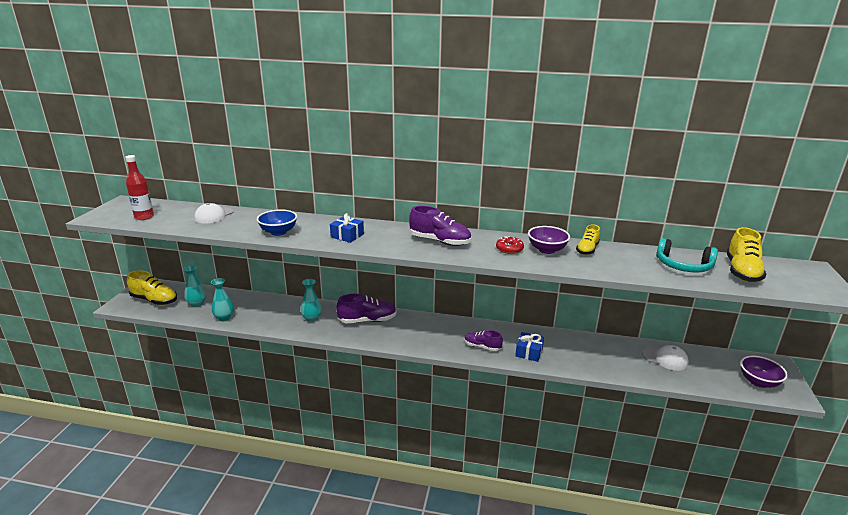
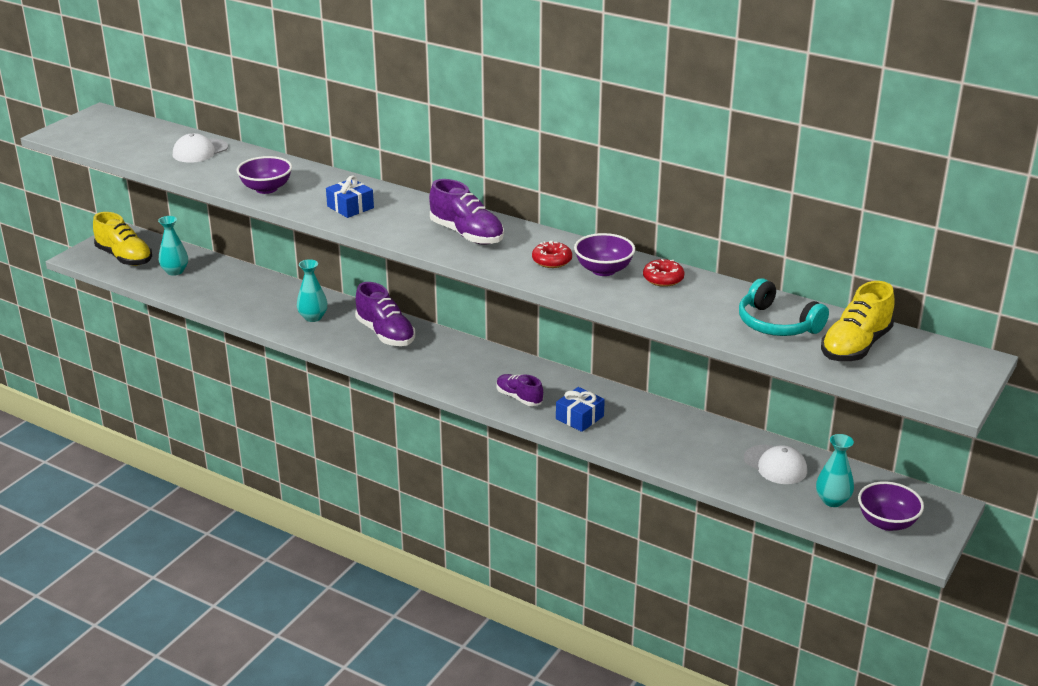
camera: 20 degrees right, 5 degrees up
(144, 217) = (114, 141): red bottle -> none
(224, 317) = (201, 296): turquoise vase -> turquoise vase (832, 500)
(278, 232) = (266, 189): blue bowl -> purple bowl
(367, 320) = (385, 334): purple shoe -> purple shoe turned 45 degrees clockwise
(587, 249) = (663, 279): yellow shoe -> red donut

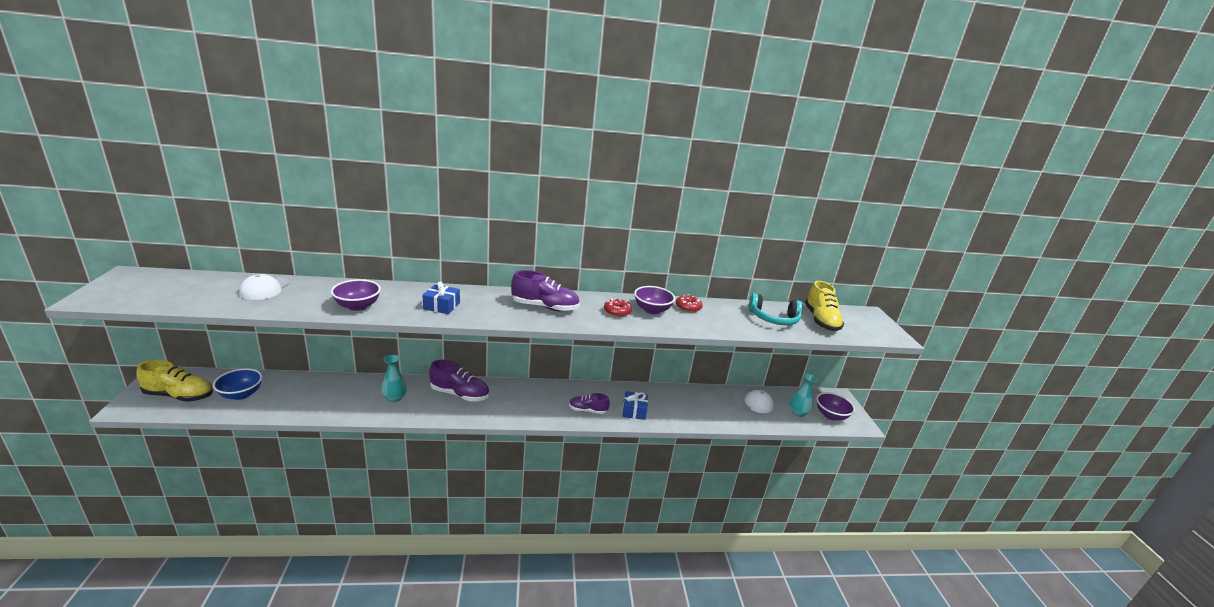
camera: 40 degrees left, 5 degrees down
(175, 271) = (241, 394): turquoise vase -> blue bowl

